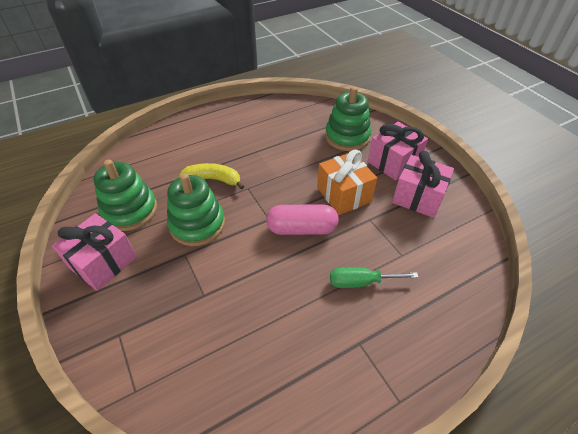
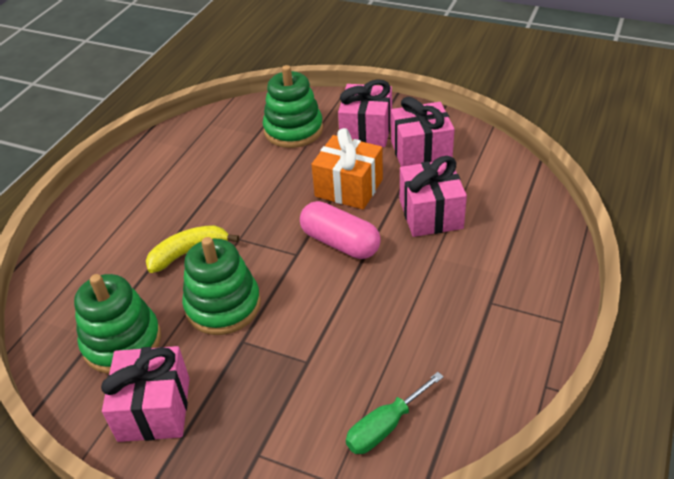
camera: 35 degrees left, 5 degrees down
(301, 228) = (340, 242): pink capsule -> pink capsule turned 75 degrees clockwise
(361, 282) = (443, 254): green screwdriver -> green screwdriver (385, 426)
(380, 247) = (430, 214): none -> pink gift

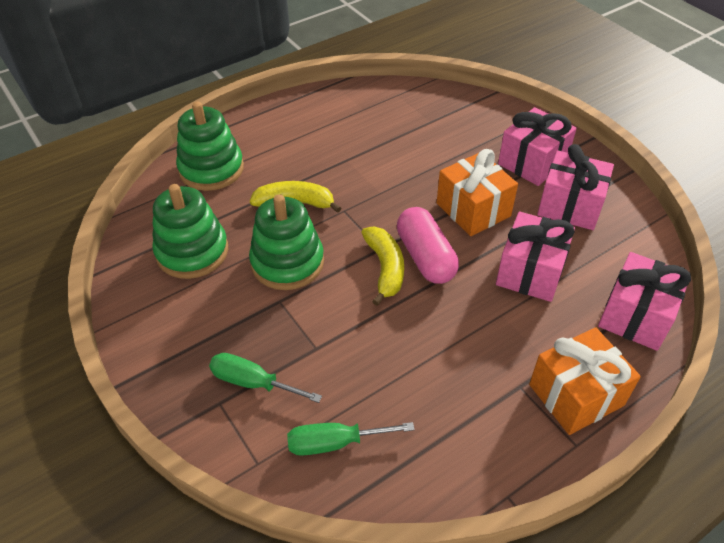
camera: 30 degrees right, 5 degrees up
(154, 409) = (175, 319): pink gift -> pink gift (636, 316)
(274, 420) = (253, 382): none -> green screwdriver
(293, 130) = (465, 132): green stacking toy -> green stacking toy (211, 169)
(314, 268) = (385, 268): none -> yellow banana
(534, 286) = (576, 395): none -> orange gift

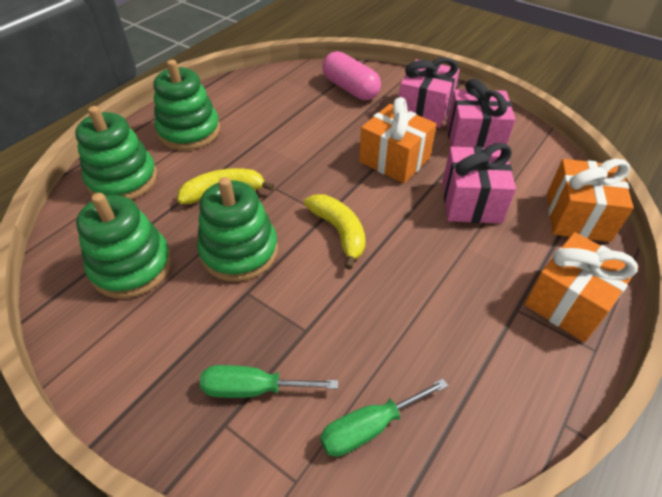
camera: 20 degrees left, 0 degrees up
(287, 134) = (189, 131): none -> green stacking toy
(425, 257) = (372, 212): pink capsule -> pink capsule (350, 89)
(636, 316) = (577, 217): pink gift -> orange gift

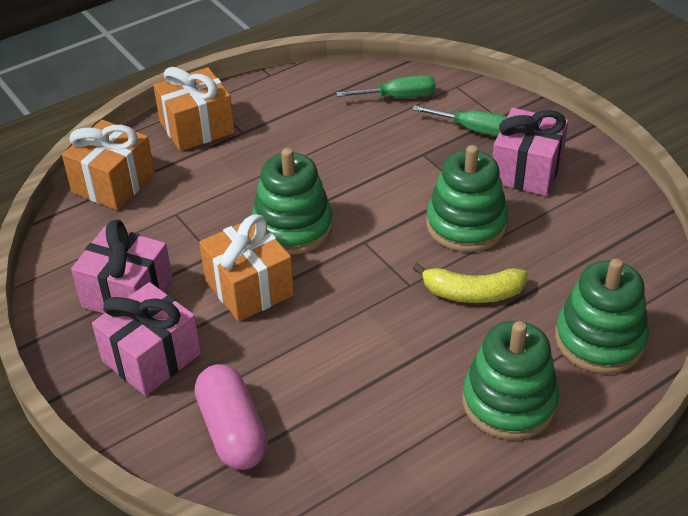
camera: 160 degrees left, 5 degrees down
(132, 266) = (576, 234): green stacking toy -> green stacking toy (292, 227)
(339, 232) = (358, 221): yellow banana -> none
(471, 202) = (202, 220): pink gift -> pink gift (526, 170)

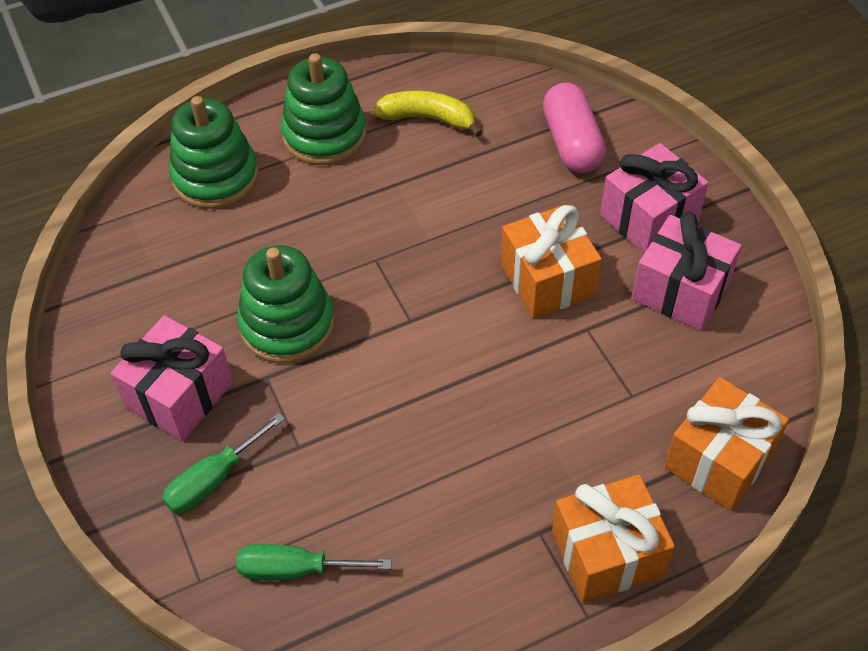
camera: 170 degrees left, 10 degrees up
(292, 227) = (490, 352): green stacking toy -> none
(472, 293) = (314, 240): yellow banana -> yellow banana (428, 118)
(474, 130) = (213, 479): green screwdriver -> green screwdriver turned 75 degrees counterclockwise

